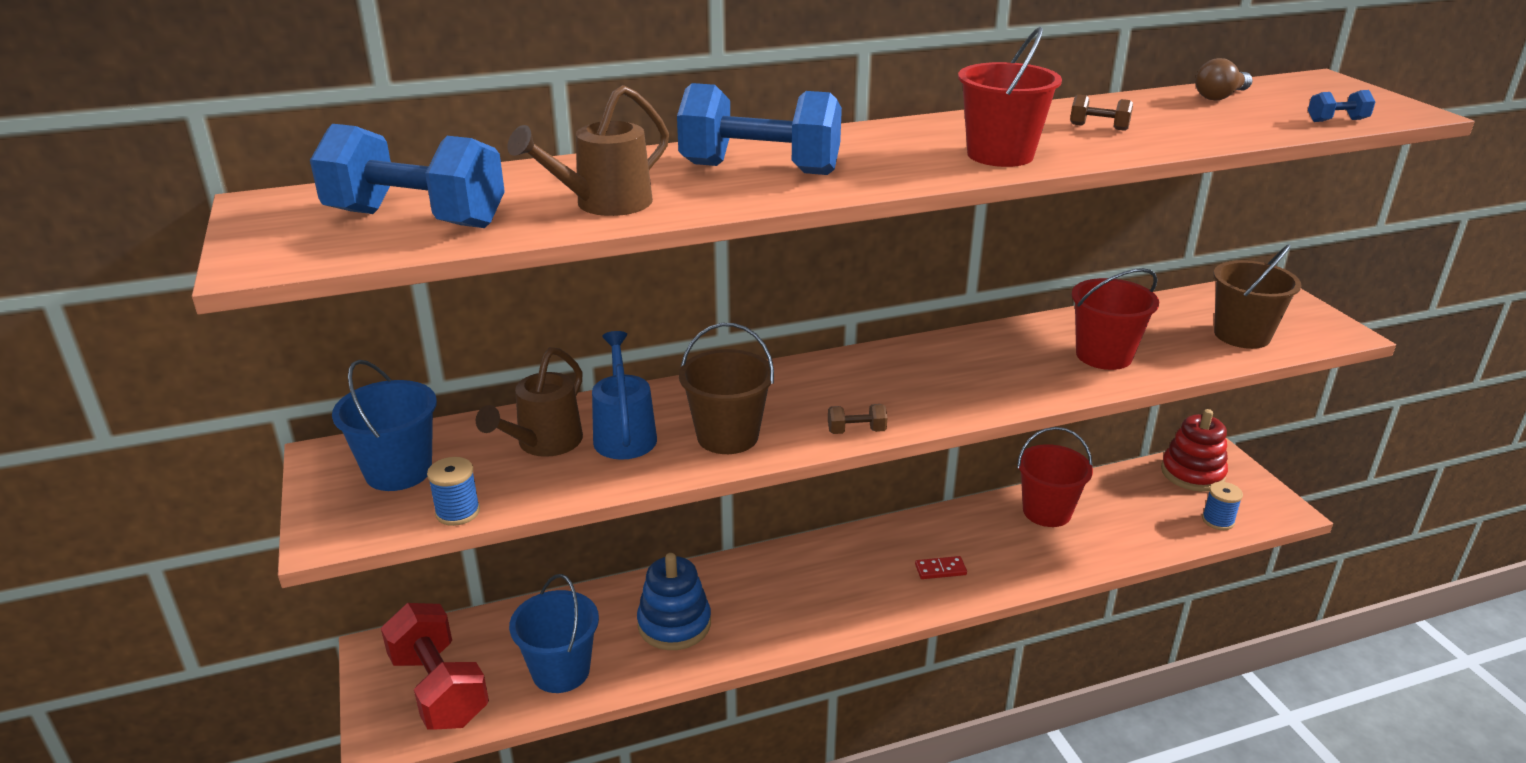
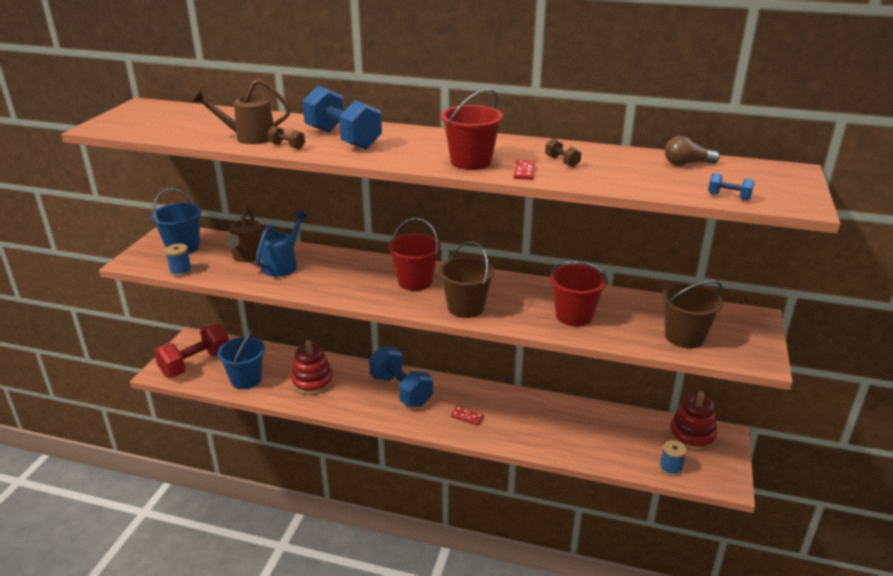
camera: 35 degrees right, 0 degrees up
(416, 219) = (174, 125): blue dumbbell -> blue dumbbell (401, 390)
(439, 689) = (196, 364): red dumbbell -> red dumbbell turned 45 degrees clockwise
(544, 444) = (247, 257): brown watering can -> brown watering can turned 60 degrees counterclockwise
(674, 624) = (312, 382): blue stacking toy -> red stacking toy
(727, 436) = (323, 282): brown bucket -> brown bucket (465, 308)
(856, 431) = (382, 302): brown dumbbell -> brown dumbbell (287, 146)
(1047, 512) = (566, 415): red bucket -> red bucket (415, 281)
(1088, 150) = (524, 172): none -> red domino

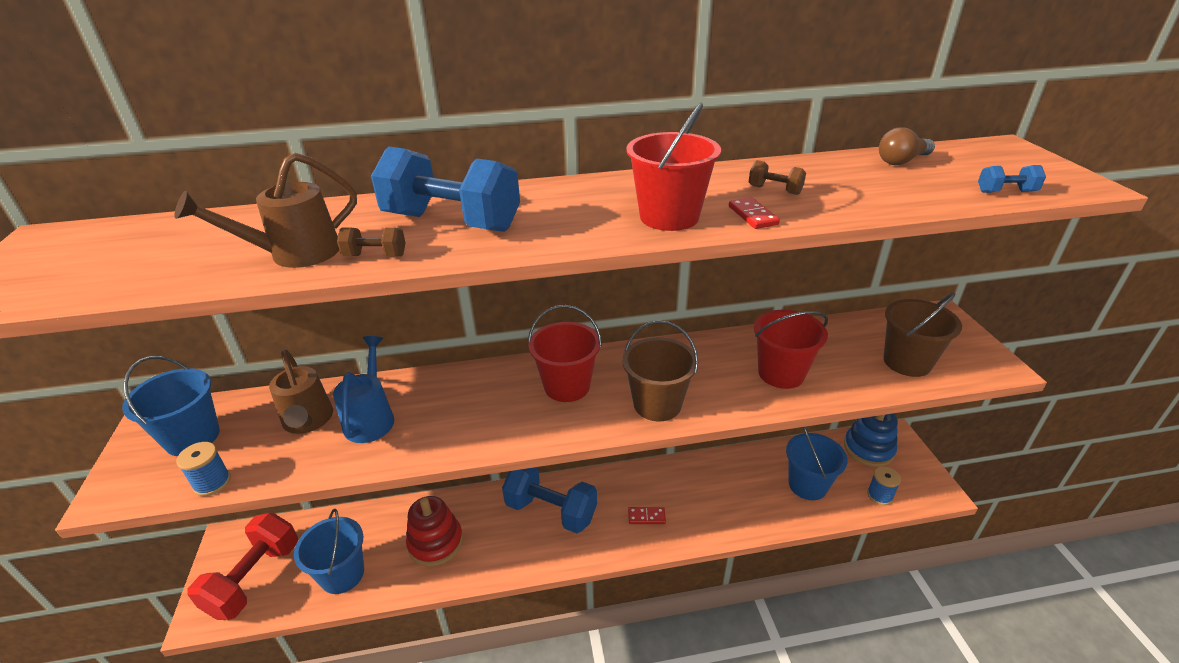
camera: 25 degrees left, 5 degrees up
(613, 441) = (807, 485): none -> blue bucket
(691, 436) = (868, 449): red stacking toy -> blue stacking toy

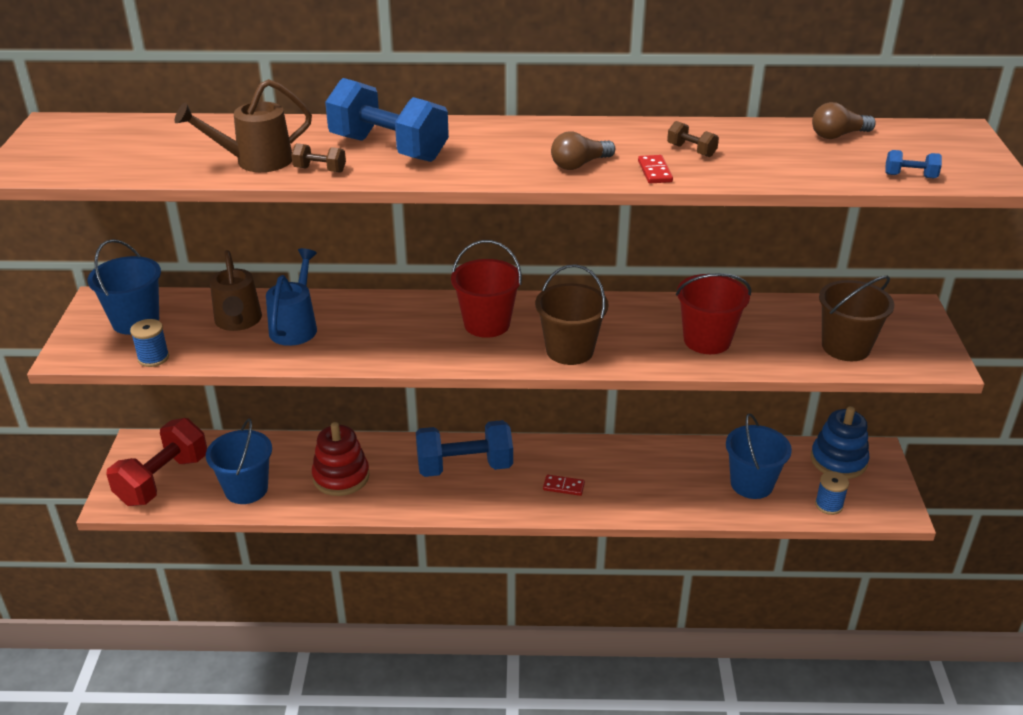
camera: 10 degrees right, 0 degrees up
(551, 511) = (464, 467): blue dumbbell -> blue dumbbell turned 45 degrees counterclockwise
(669, 217) = (579, 165): red bucket -> brown light bulb

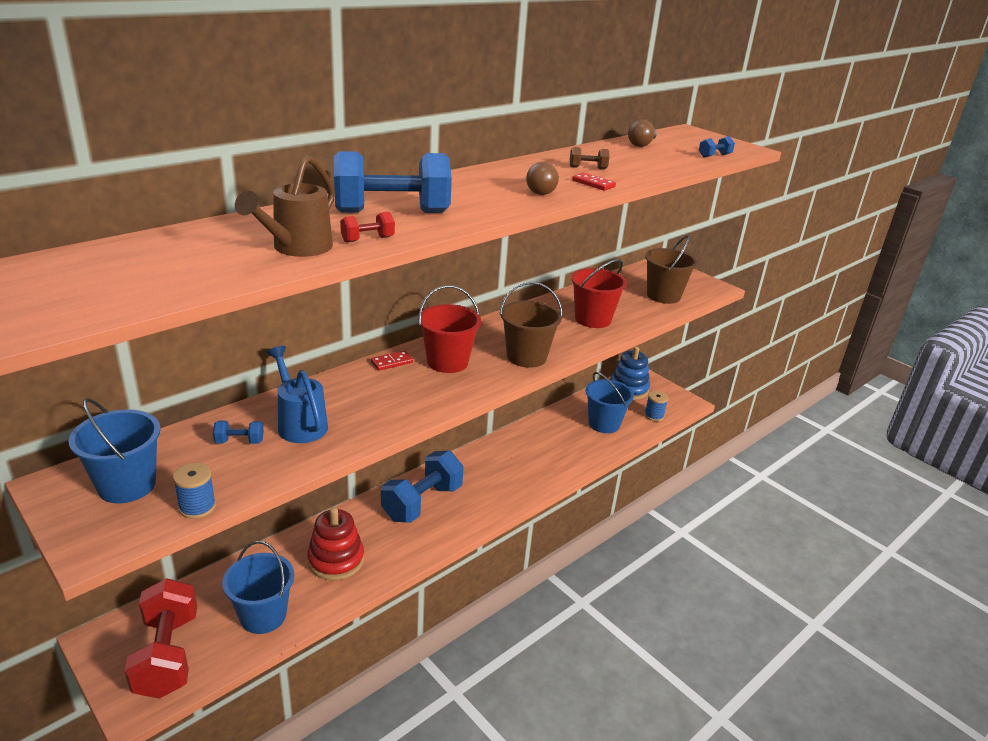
camera: 45 degrees left, 5 degrees down
(238, 322) = (239, 442): brown watering can -> blue dumbbell
(320, 170) = (368, 239): brown dumbbell -> red dumbbell
(563, 486) = (503, 481): red domino -> red domino (392, 362)

